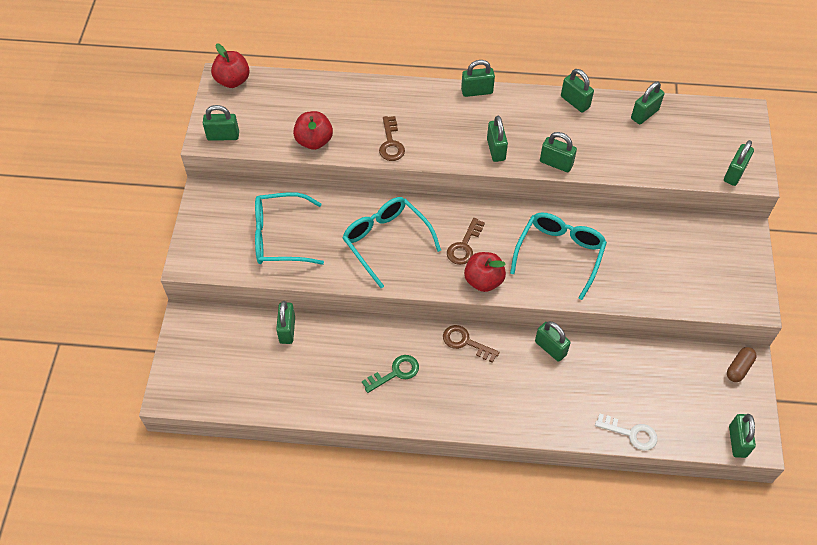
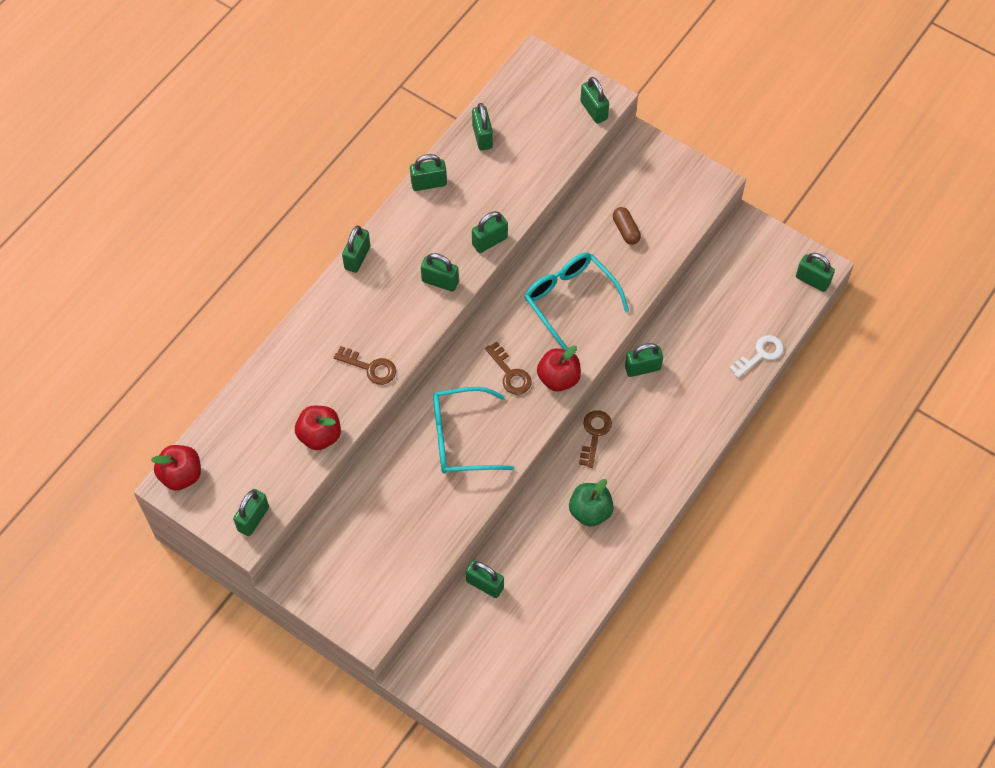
camera: 60 degrees left, 5 degrees up
(279, 237) = (393, 532): turquoise glasses -> none
(395, 373) = (590, 511): green key -> green apple
(466, 342) = (594, 434): brown key -> brown key turned 135 degrees clockwise
(739, 368) = (748, 235): brown capsule -> brown capsule (626, 230)

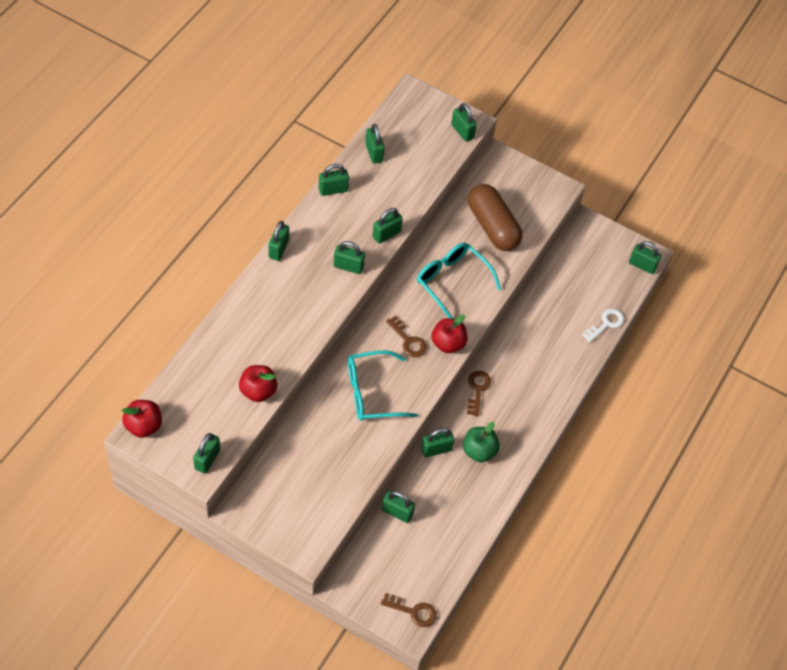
camera: 10 degrees left, 5 degrees down
(370, 367) = (296, 336): brown key -> brown key (413, 611)
(626, 230) = (493, 226): brown capsule -> brown capsule, size x2.25
(642, 368) = (512, 336): green padlock -> green padlock (436, 449)

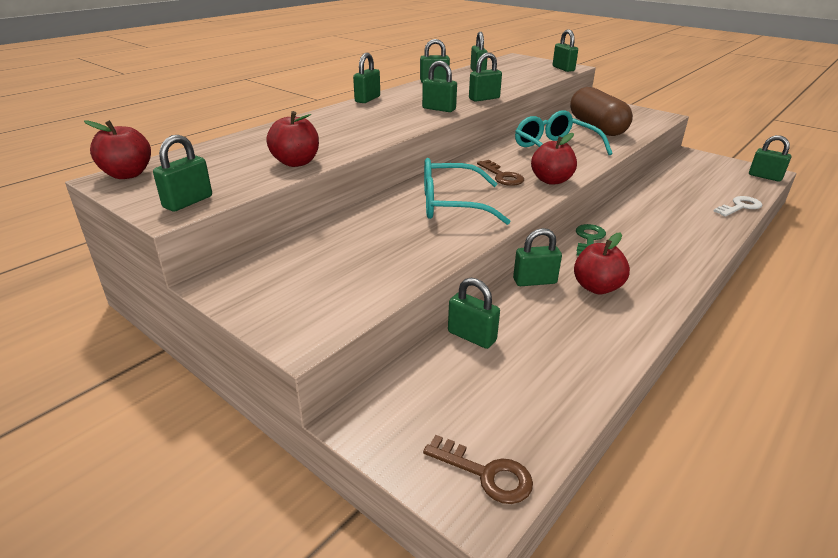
camera: 15 degrees right, 25 degrees down
(477, 390) = (589, 239): brown key -> green key
(479, 451) = (596, 287): green apple -> red apple

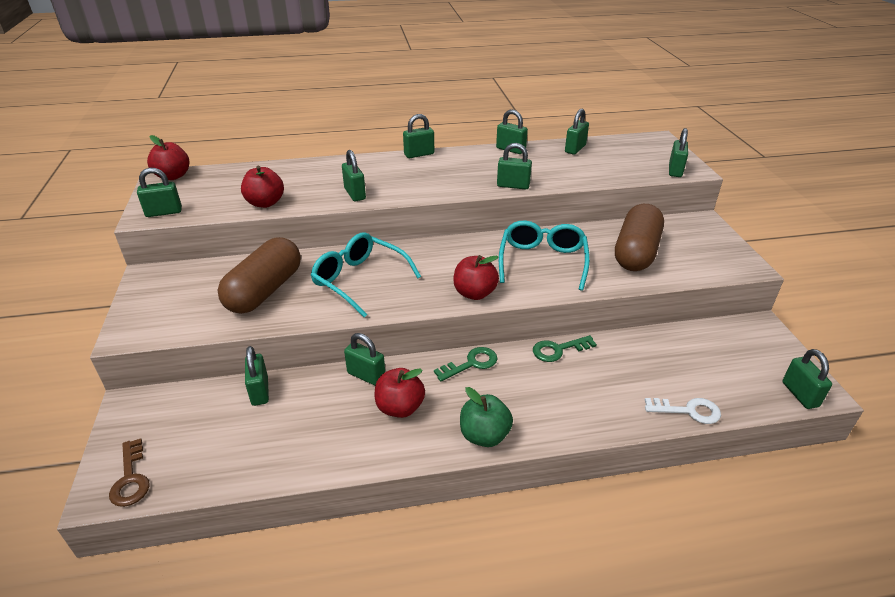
camera: 40 degrees right, 5 degrees up
(382, 243) = (265, 291): none -> brown capsule
(439, 109) = (452, 185): green padlock -> green padlock (355, 194)
(502, 176) = (444, 270): brown key -> none
(622, 208) = (558, 350): none -> green key
(676, 273) = (484, 435): none -> green apple

